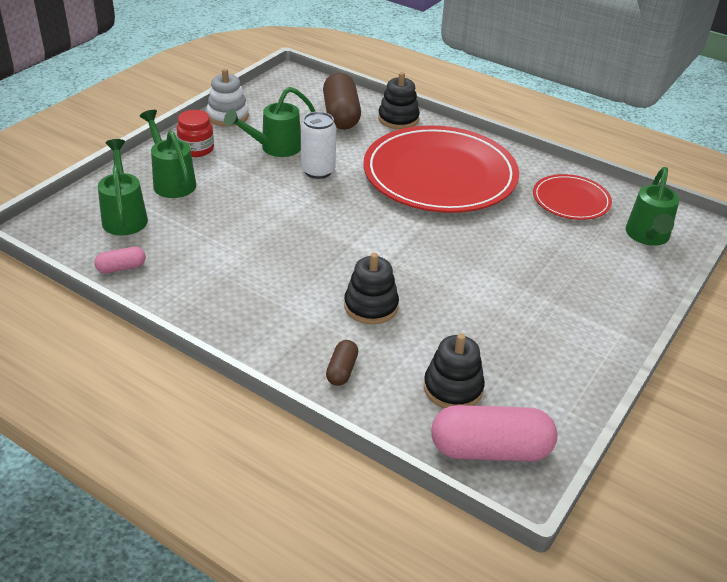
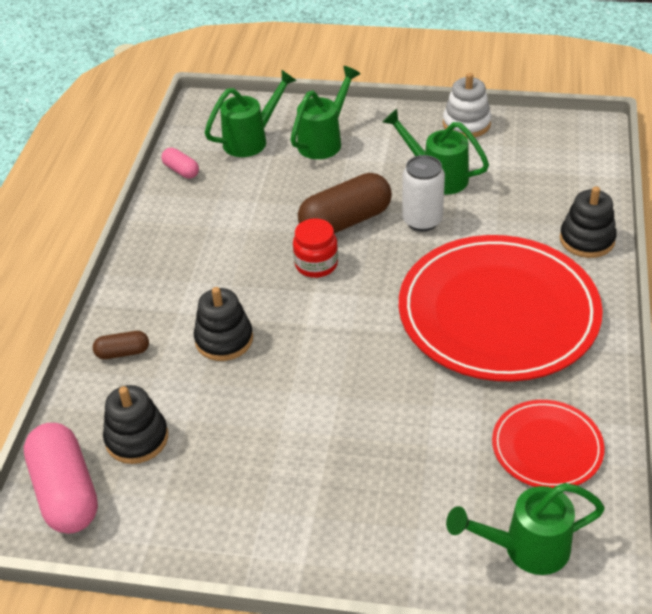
camera: 70 degrees right, 5 degrees up
(196, 149) = (389, 131): red jar -> red jar (316, 264)
(341, 115) = (548, 195): brown capsule -> brown capsule (345, 221)

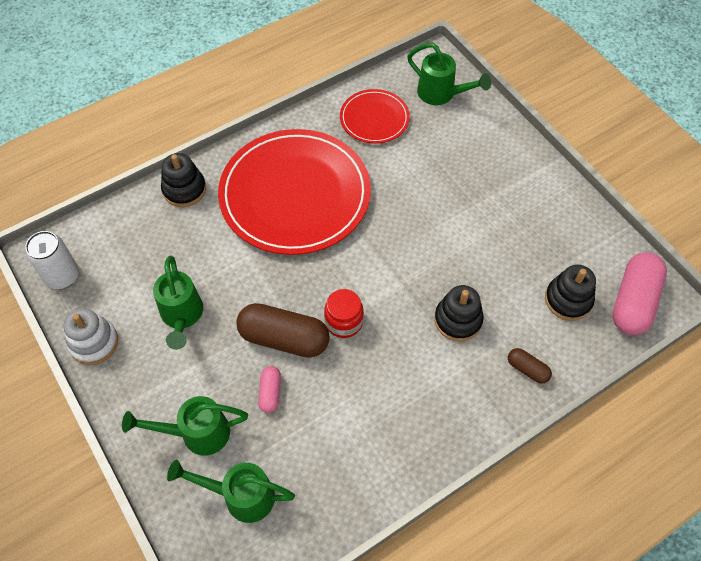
camera: 135 degrees left, 15 degrees up
(181, 170) = (328, 517): pink capsule -> pink capsule (270, 392)
(422, 220) = (242, 291): white can -> white can (62, 276)

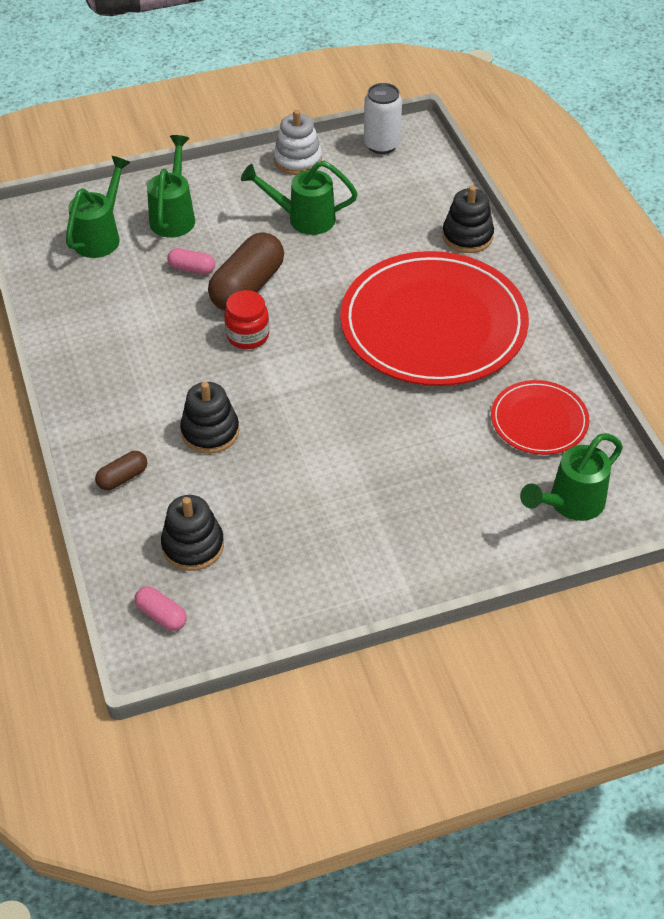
camera: 105 degrees right, 10 degrees down
(633, 302) = (161, 615): pink capsule -> pink capsule, size x0.49

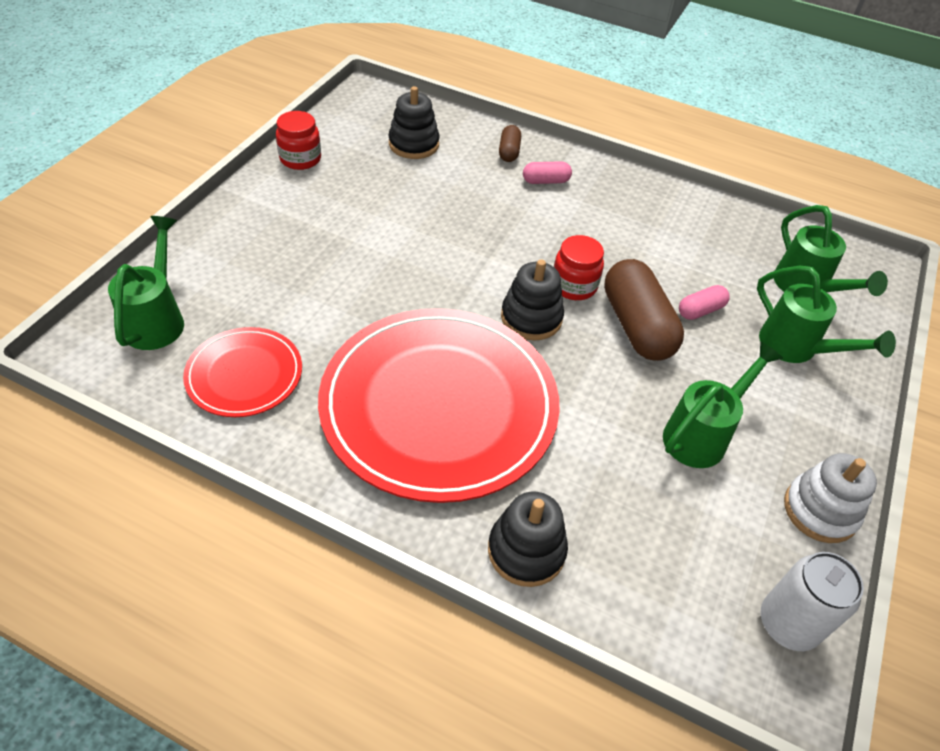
camera: 130 degrees right, 0 degrees up
(161, 615) = (385, 108): pink capsule -> pink capsule (545, 181)
(210, 432) = (497, 206): black stacking toy -> black stacking toy (531, 318)
(315, 600) = (300, 159): none -> red jar

